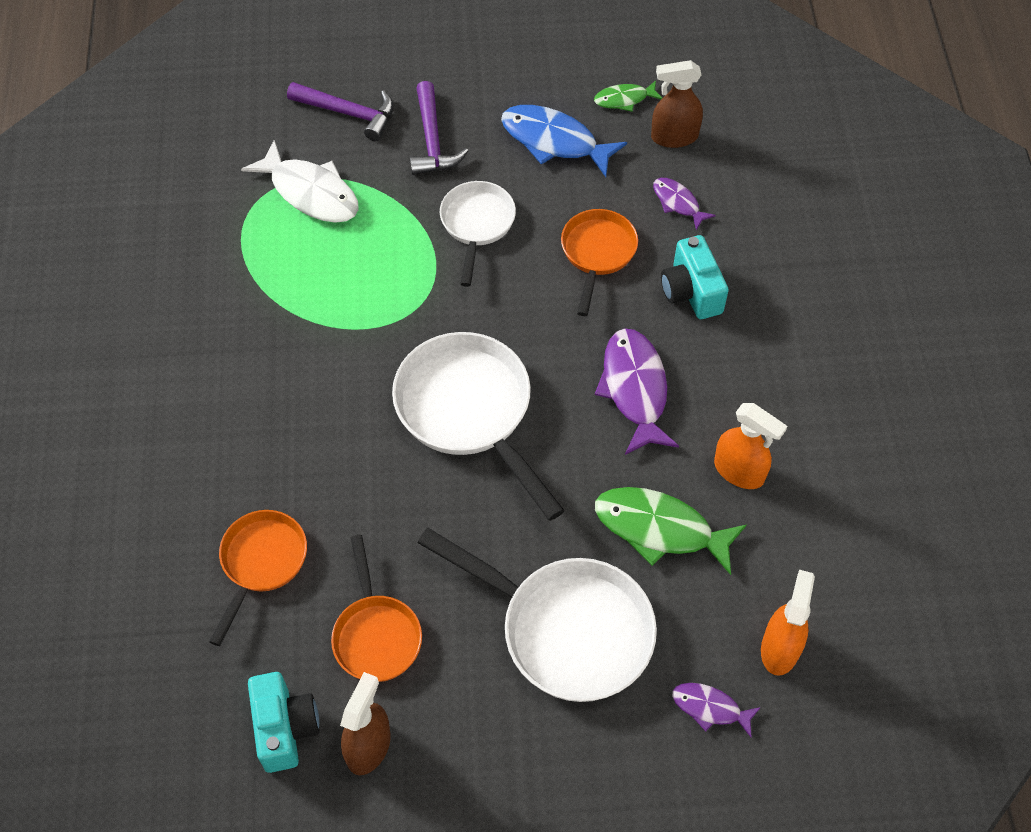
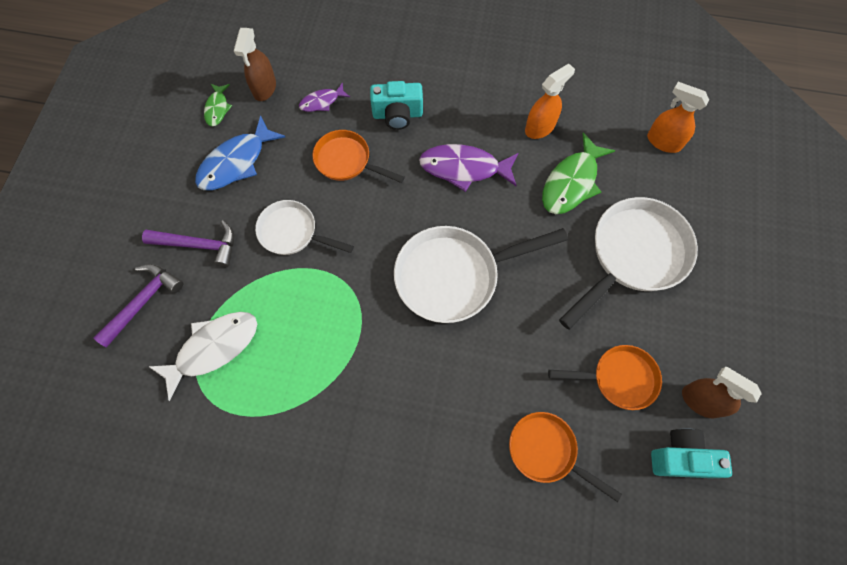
camera: 75 degrees left, 10 degrees up
(710, 708) = (697, 189): purple fish -> none

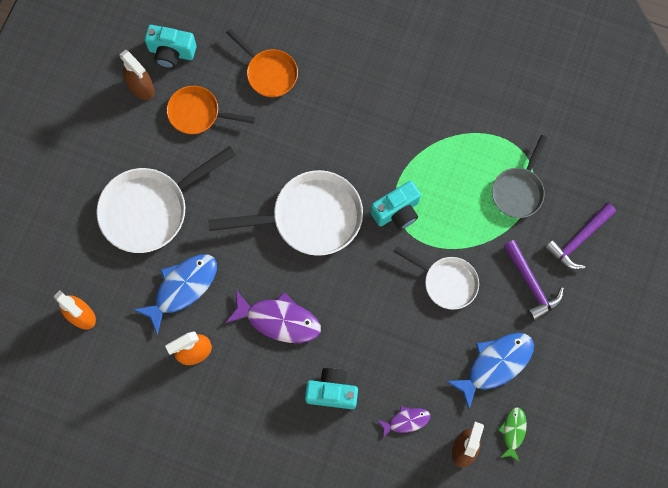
camera: 170 degrees left, 5 degrees up
(199, 245) = (531, 284): purple hammer -> purple hammer turned 135 degrees counterclockwise
(213, 348) = (518, 190): white fish -> grey pan
(347, 161) = (389, 347): orange pan -> none
(356, 299) = (397, 211): none -> turquoise camera
(571, 182) = (182, 288): green fish -> blue fish

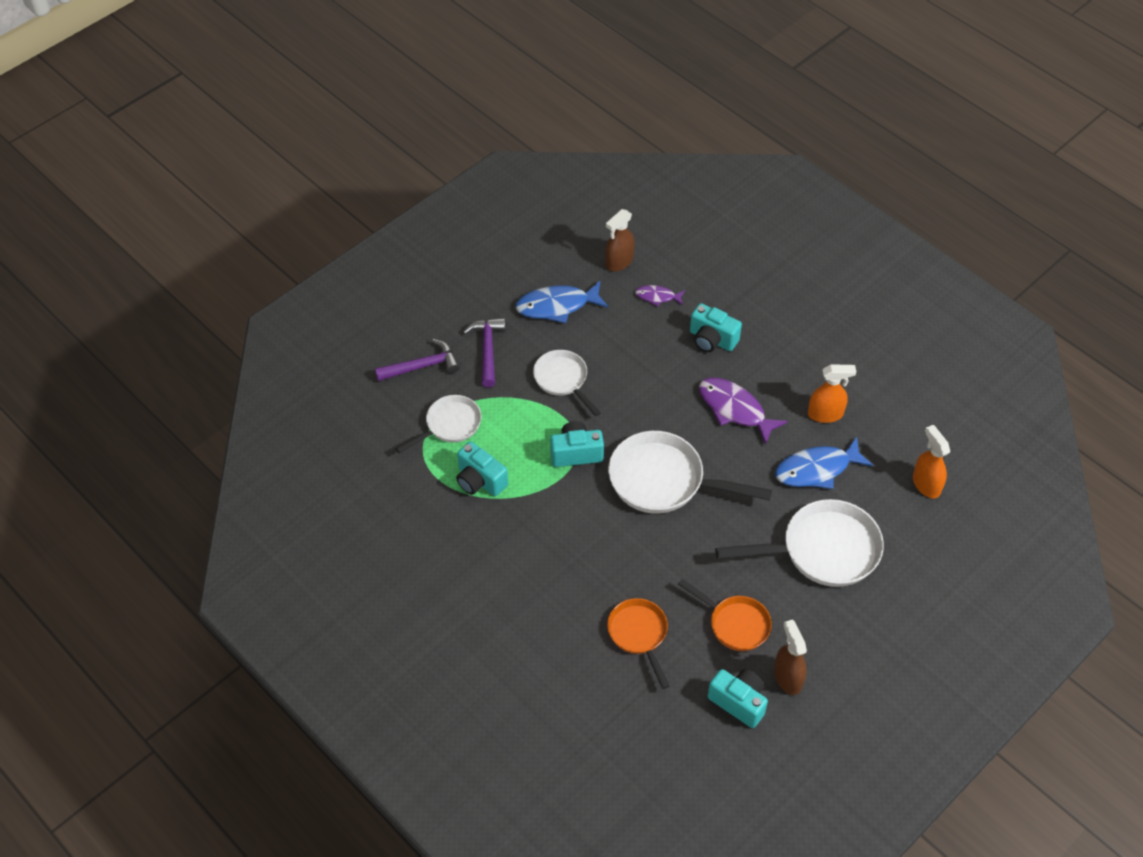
camera: 155 degrees left, 20 degrees down
(463, 149) = (480, 480): none -> turquoise camera
(513, 431) = (571, 258): green fish -> none
(518, 190) = (449, 425): grey pan -> white pan

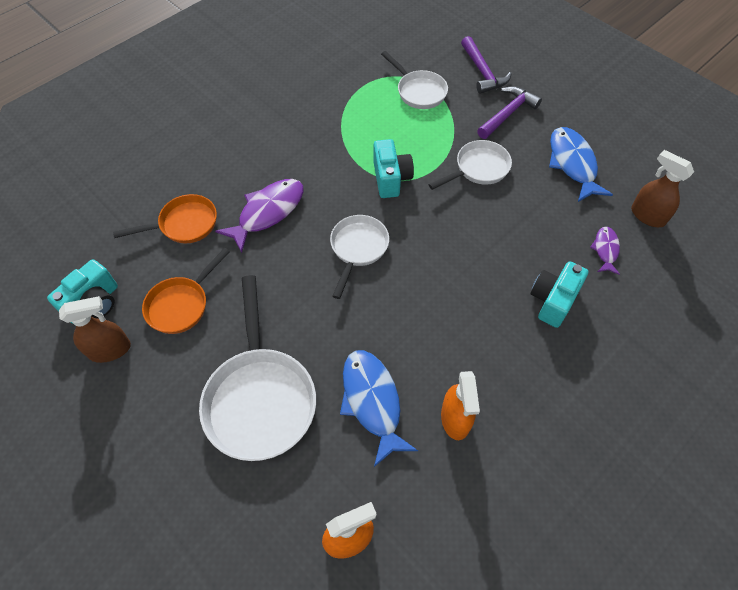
camera: 90 degrees right, 5 degrees up
(480, 480) = (359, 112): turquoise camera -> none
(487, 350) = (507, 114): purple hammer -> purple hammer turned 45 degrees counterclockwise
(664, 481) = (358, 249): white pan -> white pan, size x0.60
(734, 409) = (454, 319): purple fish -> purple fish (268, 212)

